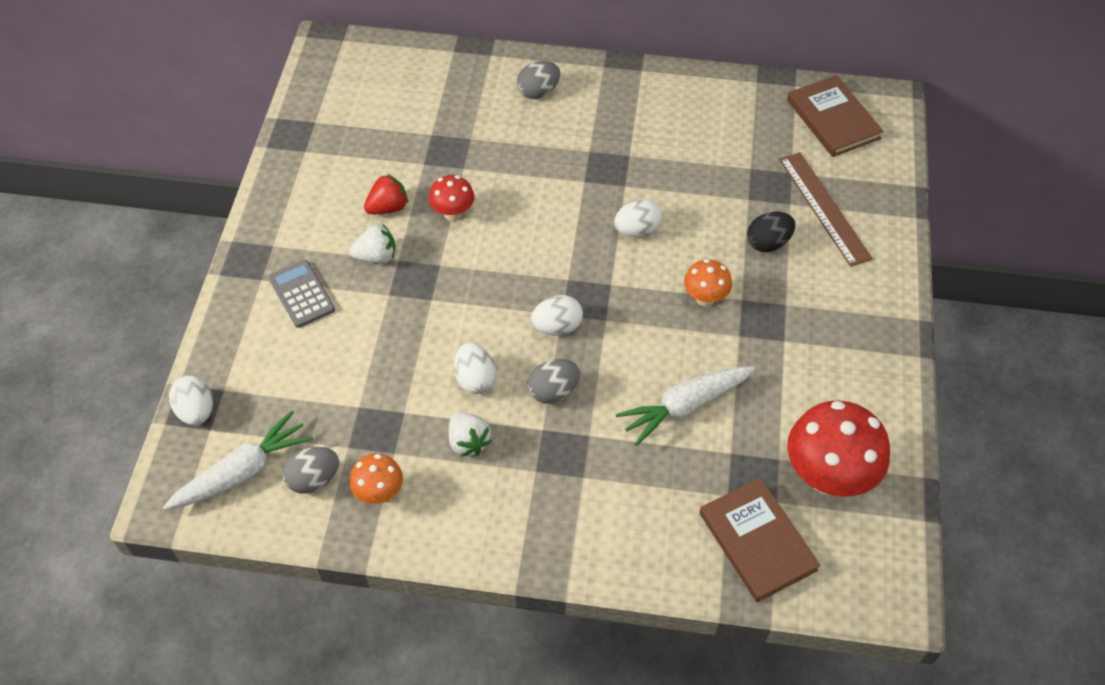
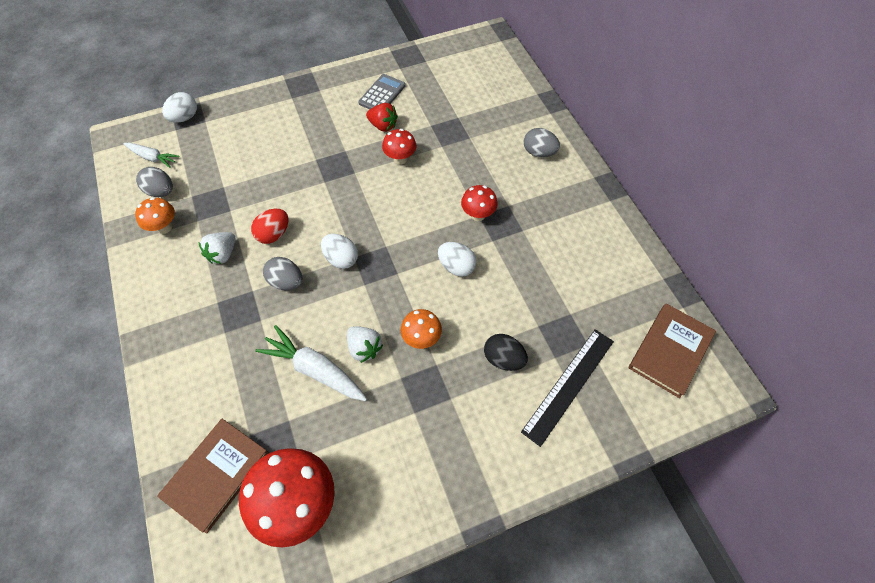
camera: 60 degrees right, 5 degrees up
(243, 472) = (152, 158): white carrot -> white carrot, size x0.62
(302, 294) = (291, 120): grey calculator -> grey calculator (382, 94)
(376, 256) = (341, 139): white strawberry -> white strawberry (364, 348)
(475, 379) = (274, 234): white egg -> red egg
(583, 182) = (478, 215): none -> red mushroom
(824, 208) = (568, 385): brown ruler -> black ruler

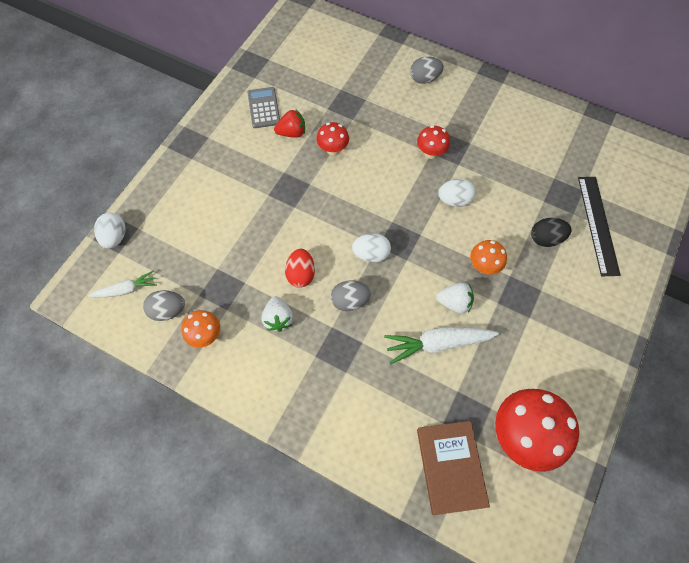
camera: 40 degrees left, 5 degrees up
(670, 351) = (630, 158): brown book -> none

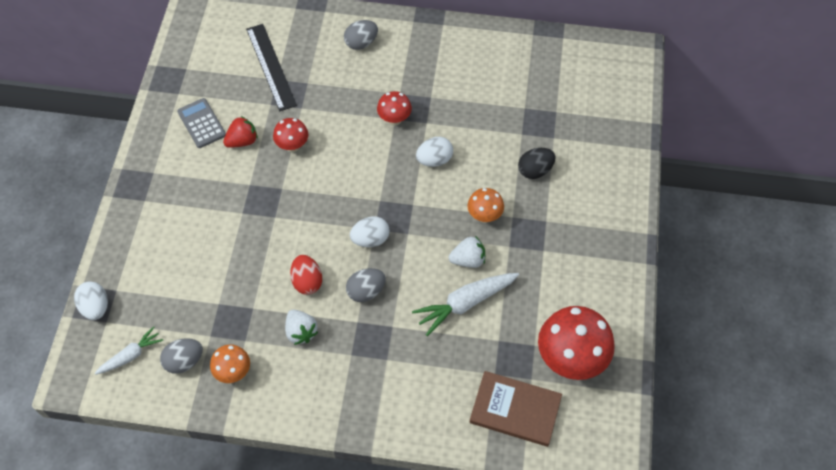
camera: 20 degrees left, 5 degrees down
(451, 467) = (515, 410): brown book -> brown book turned 45 degrees counterclockwise
(597, 224) = (579, 141): black ruler -> black ruler (271, 67)

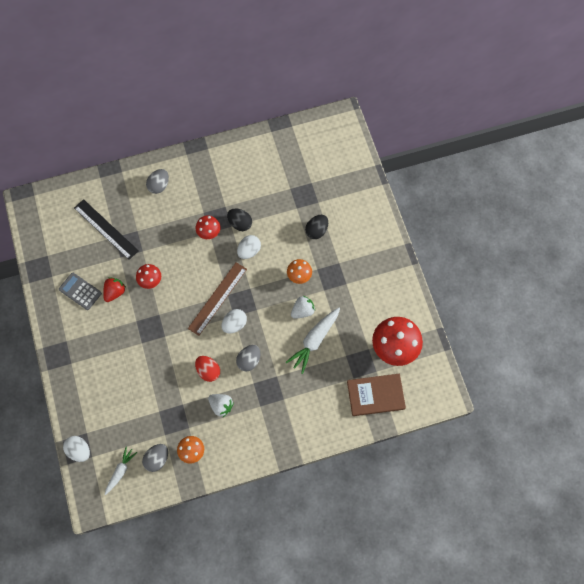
camera: 25 degrees left, 10 degrees up
(365, 200) = (217, 298): none -> brown ruler
(439, 123) = (240, 223): none -> black egg

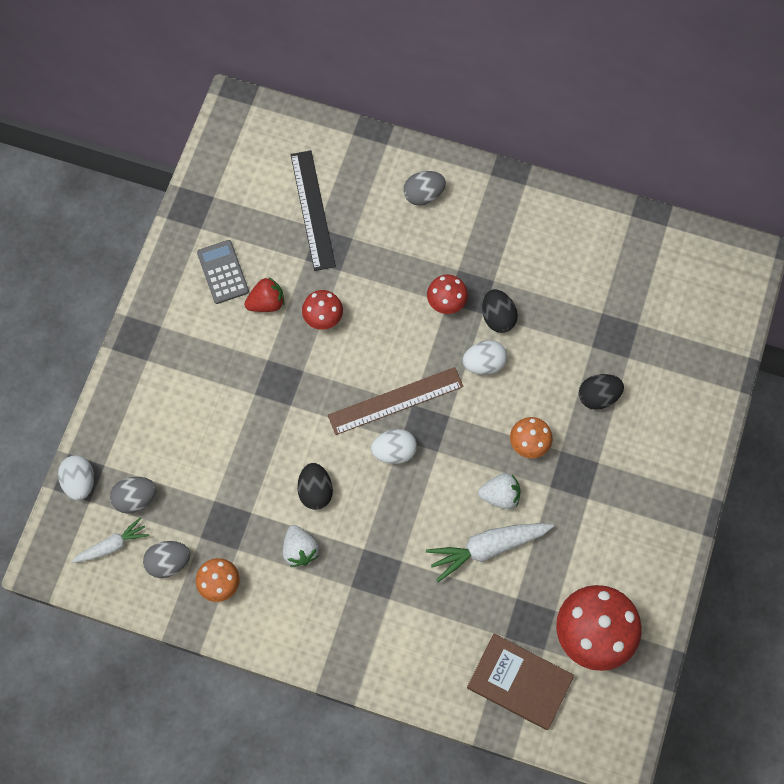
camera: 35 degrees right, 0 degrees up
(208, 371) = (315, 491): red egg -> black egg
(249, 360) = (379, 514): grey egg -> grey egg (136, 498)

